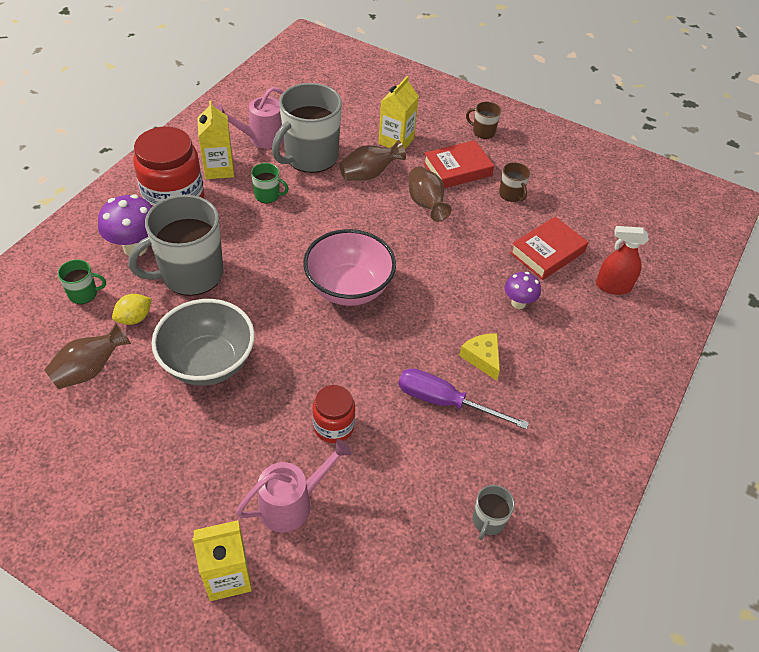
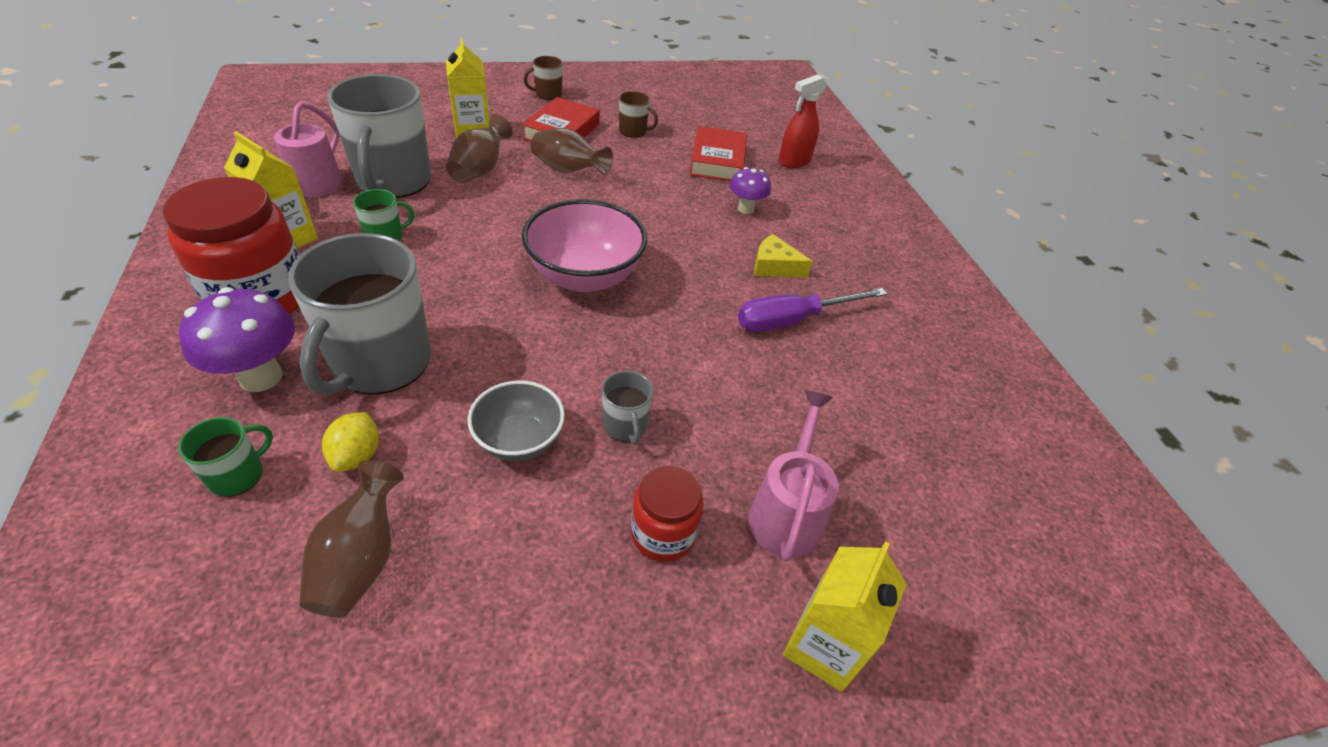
camera: 45 degrees left, 5 degrees down
(208, 362) = (519, 440): grey bowl -> grey bowl, size x0.61
(333, 426) = (730, 409): red jar -> red jar (663, 533)
(488, 521) = (947, 391): grey mug -> grey mug (625, 426)

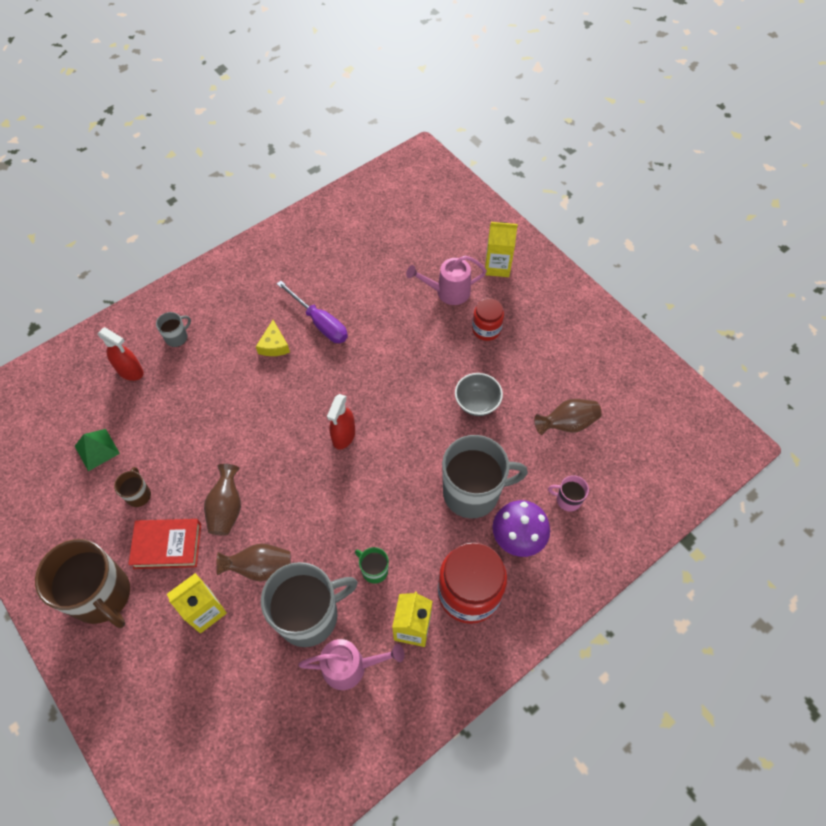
camera: 110 degrees left, 15 degrees up
(238, 475) = (567, 500): green mug -> pink mug
(357, 456) = (527, 461): yellow lemon -> none
(548, 94) = (102, 595): brown mug -> brown mug, size x2.25
(585, 276) = (343, 436): pink bowl -> red spray bottle
(625, 426) = (441, 366): grey mug -> grey mug (177, 337)
(705, 124) = (97, 449): none -> green pyramid
(717, 161) = (156, 419): red book -> none
(745, 209) = (216, 380): purple mushroom -> none

